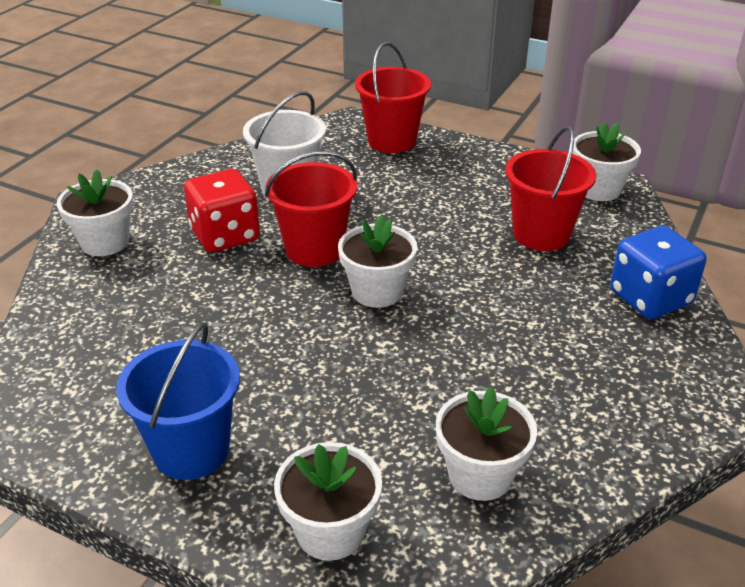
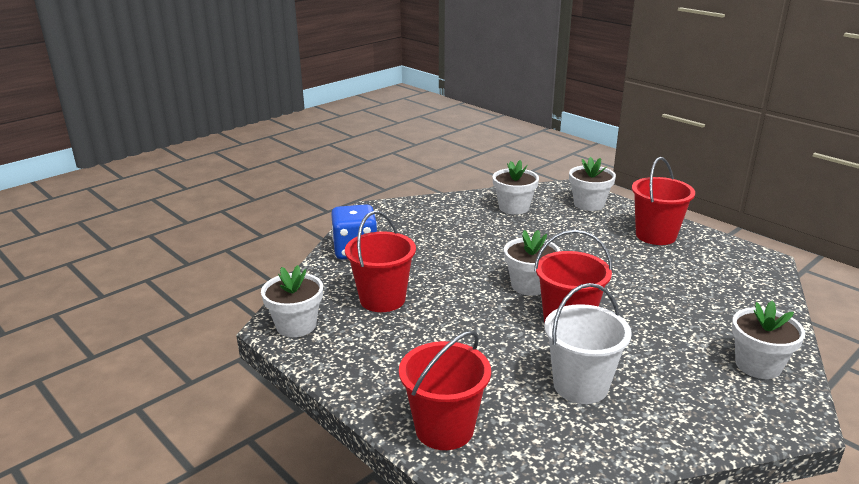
camera: 160 degrees left, 10 degrees down
(191, 450) = (655, 235): blue bucket -> red bucket
(225, 235) = (645, 349): red dice -> none

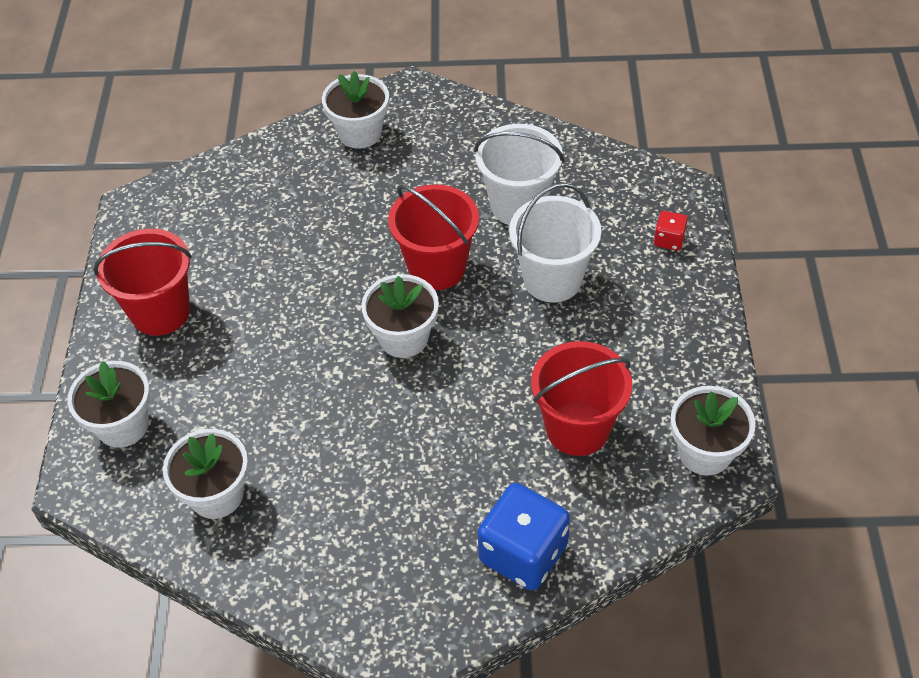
camera: 135 degrees left, 25 degrees up
(444, 429) = (669, 240): red bucket -> red dice
(491, 356) = (552, 279): none -> white bucket

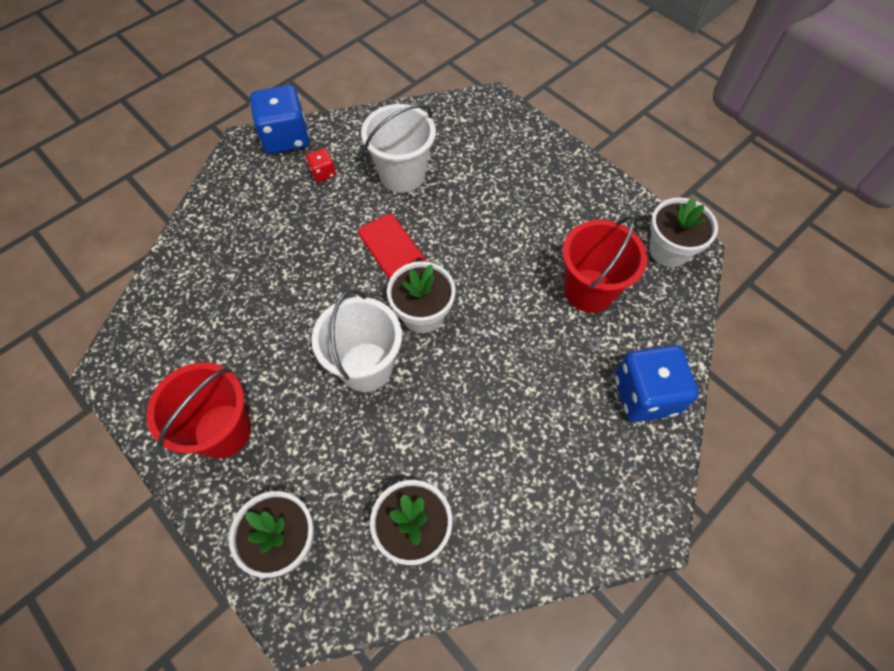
camera: 45 degrees left, 10 degrees up
(360, 133) = (240, 195): white flower pot -> none
(437, 267) = (394, 251): red bucket -> red phone
(449, 105) = (285, 138): none -> blue dice
(552, 279) = (474, 208): white bucket -> white bucket (366, 366)
(669, 240) = (514, 137): red dice -> red dice (323, 173)

